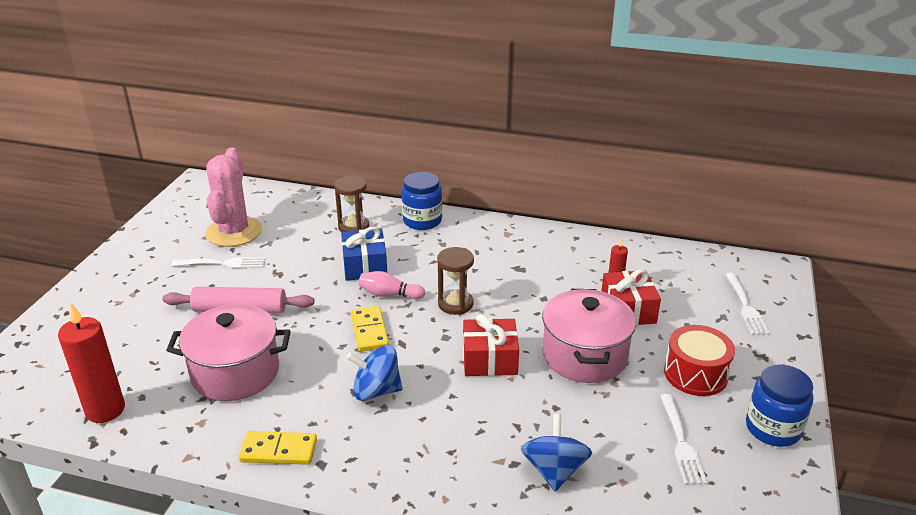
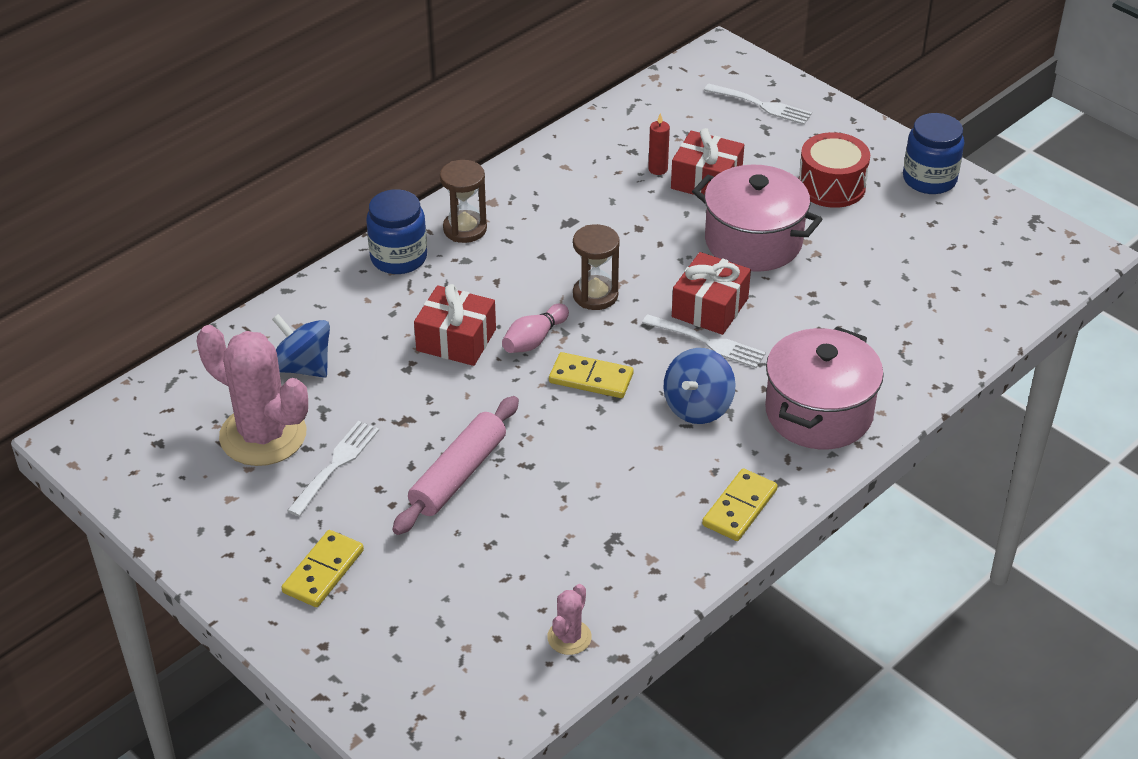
camera: 60 degrees left, 10 degrees up
(105, 410) = (569, 637): red candle -> pink cactus
(129, 291) = (323, 571): none -> yellow domino
(235, 372) = (582, 509): pink pot -> pink pot (819, 413)
(353, 227) = (357, 321): brown hourglass -> brown hourglass (465, 229)
(365, 266) = (456, 340): blue gift -> red gift
(554, 470) = (892, 329): blue spinning top -> blue spinning top (303, 367)
(681, 442) = (910, 239): white fork -> white fork (707, 342)

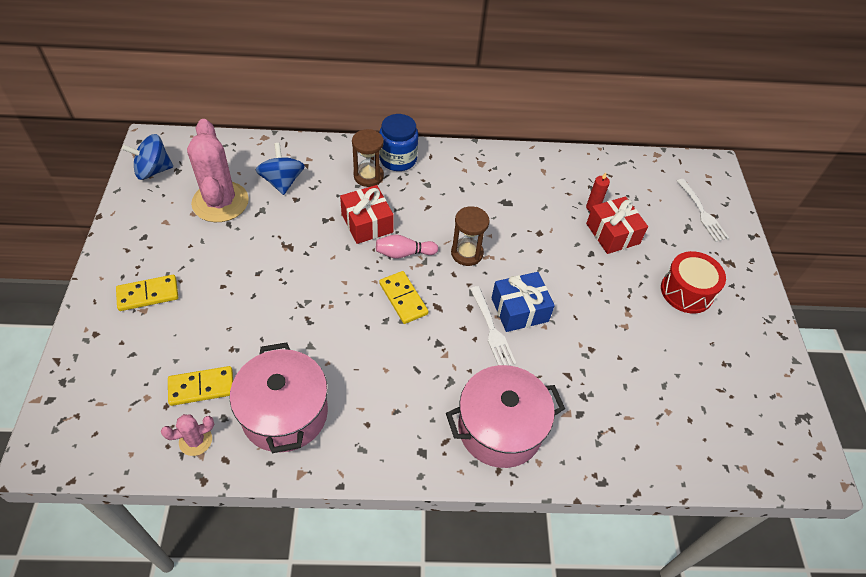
camera: 40 degrees right, 10 degrees up
(336, 465) = (228, 244): white fork -> none
(458, 475) = (271, 297): pink rolling pin -> none
(465, 229) = (448, 167): brown hourglass -> brown hourglass (368, 176)
(698, 407) = (437, 364): blue spinning top -> blue spinning top (153, 170)
(710, 307) = (519, 310): red gift -> blue gift
(740, 508) = (379, 447): yellow domino -> yellow domino (201, 387)
(753, 241) = (595, 290): pink pot -> pink pot (284, 413)
(929, 179) = (759, 334): blue jar -> none

